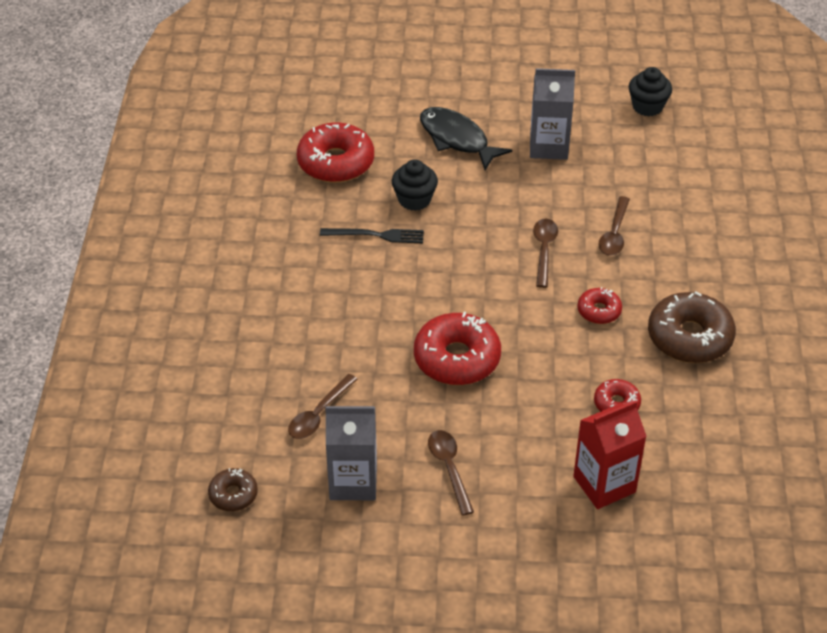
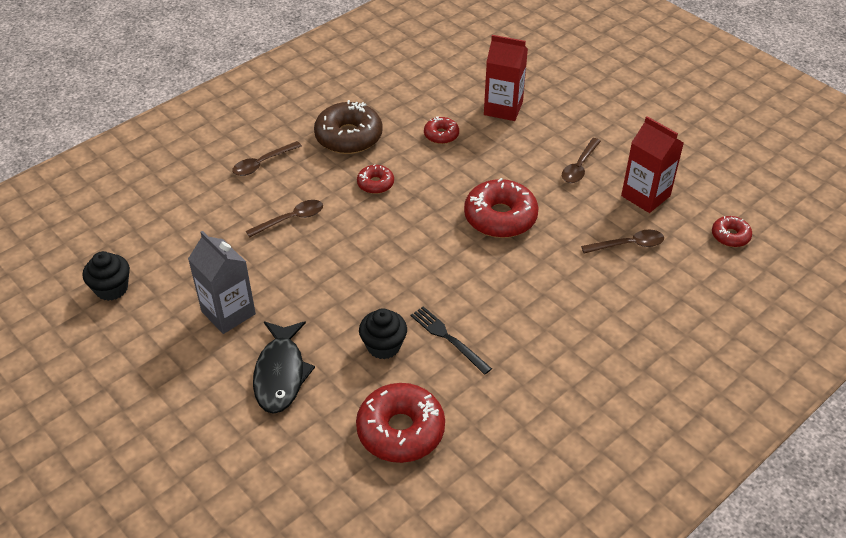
camera: 135 degrees left, 0 degrees up
(233, 494) = (730, 236): brown donut -> red donut
(353, 482) = (645, 196): grey carton -> red carton
(544, 250) = (351, 242): brown spoon -> brown spoon (262, 163)

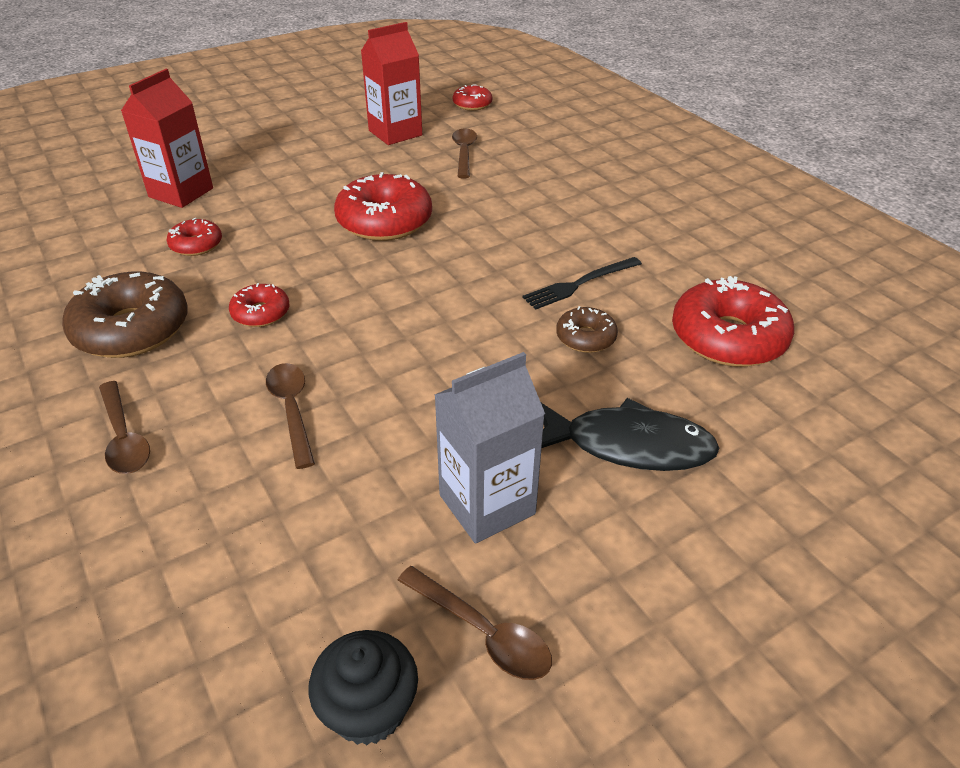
camera: 80 degrees left, 5 degrees down
(383, 346) = (585, 338): black cupcake -> brown donut
(579, 167) = (326, 160): brown spoon -> brown spoon (483, 632)

